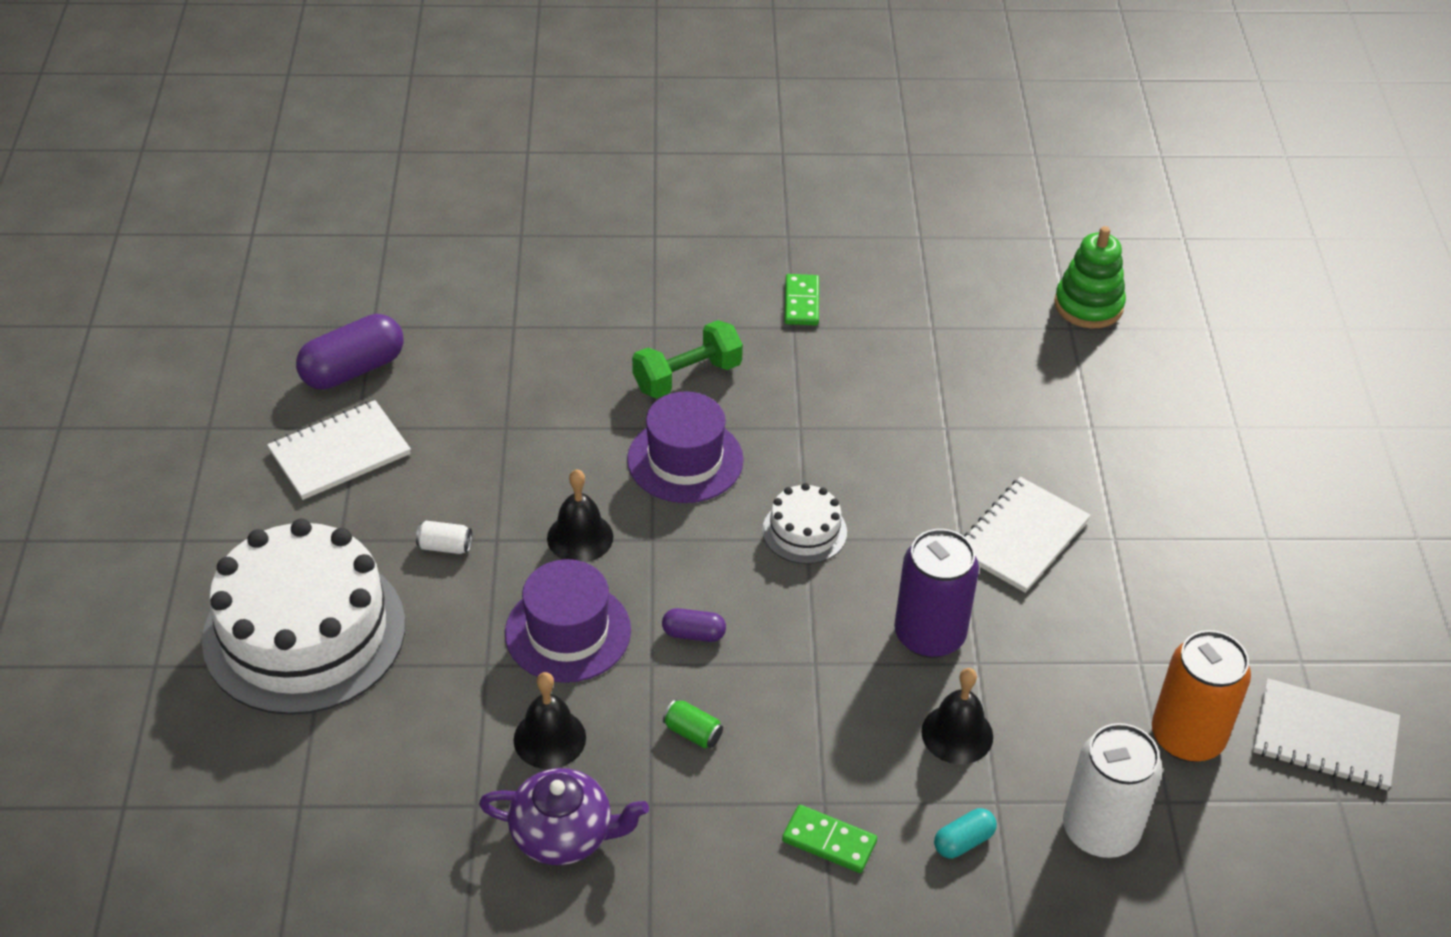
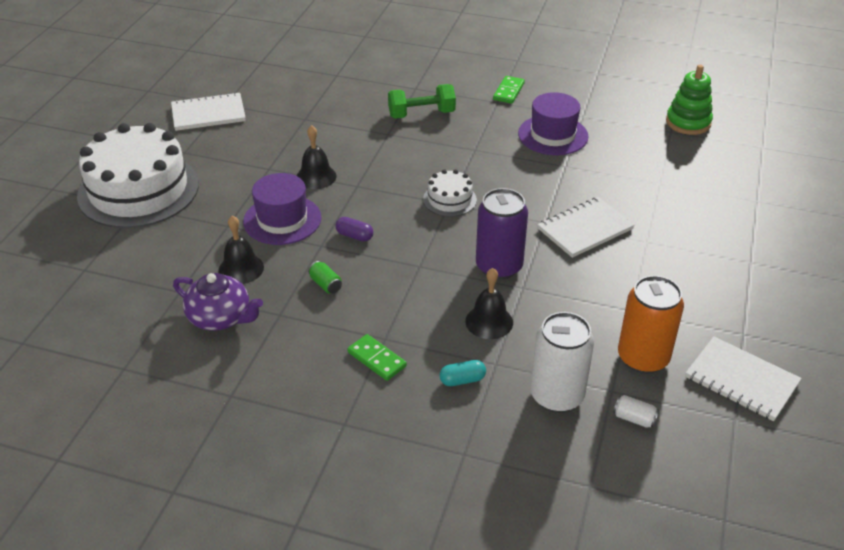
camera: 20 degrees right, 5 degrees down
(353, 370) = (238, 79): purple capsule -> none
(445, 546) = (238, 166): white can -> white can (634, 418)
(685, 460) = (398, 152): purple hat -> purple hat (553, 135)

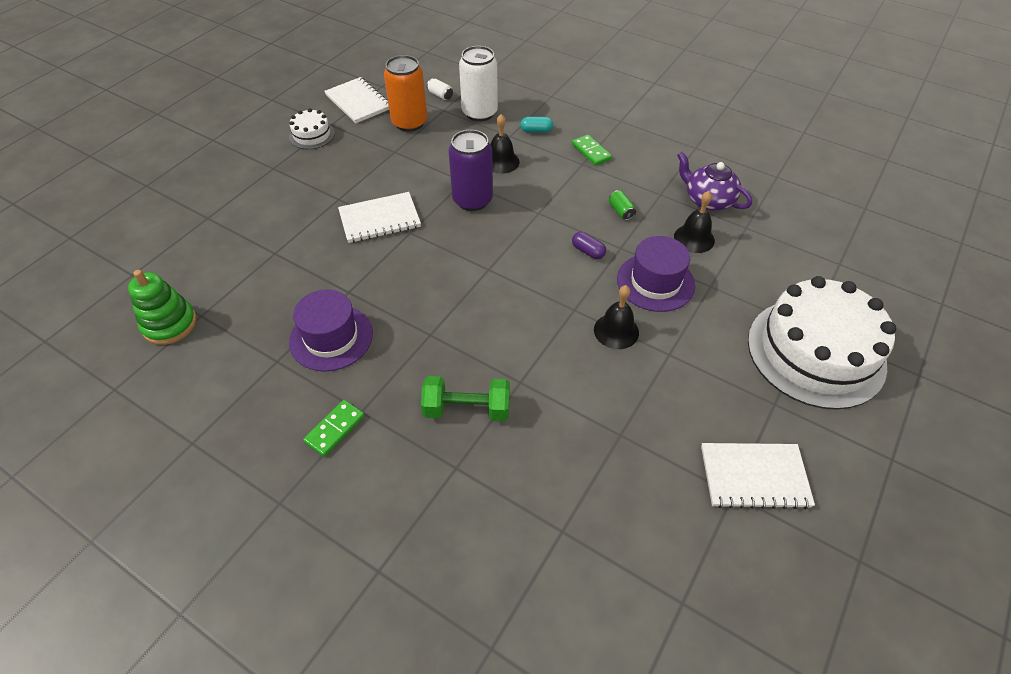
camera: 165 degrees left, 10 degrees up
(449, 199) = (485, 273): white cake -> white cake (312, 135)

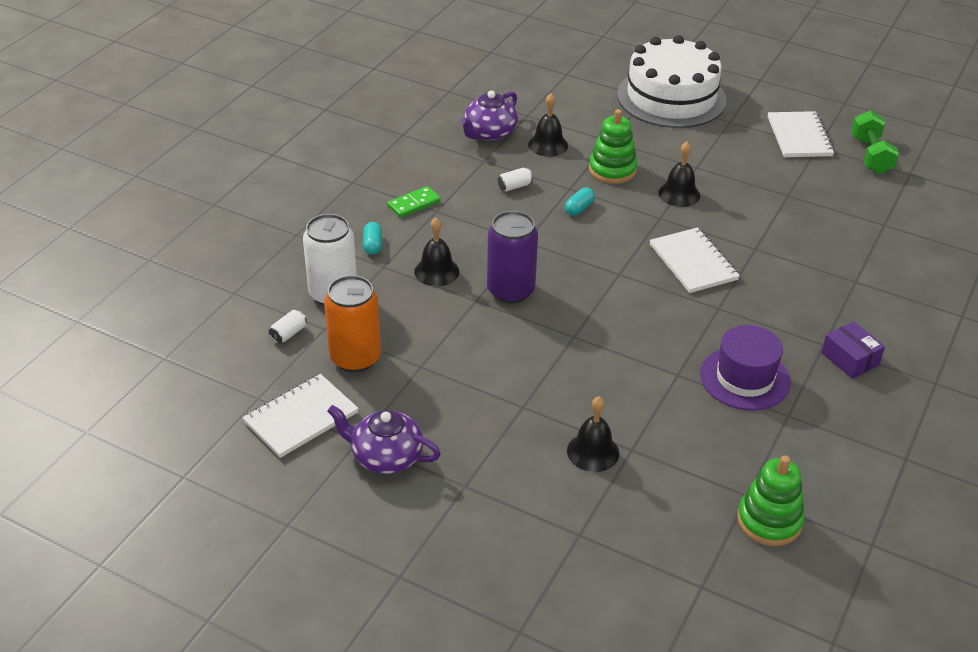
camera: 95 degrees left, 10 degrees down
(280, 231) = (593, 452): none -> black bell
(312, 135) = (385, 456): white cake -> purple teapot
(335, 429) = (850, 359): green domino -> purple box
(379, 219) = (555, 364): white notebook -> white notebook (693, 262)
(467, 409) = (796, 278): green dumbbell -> green dumbbell (870, 155)
(588, 251) = (579, 208): purple capsule -> turquoise capsule
(621, 211) = (514, 186): green can -> white can
(655, 282) = (612, 170): purple hat -> green stacking toy

